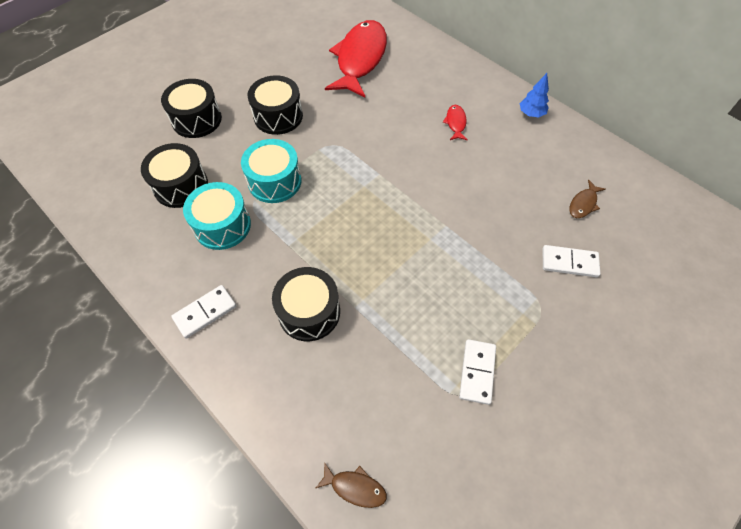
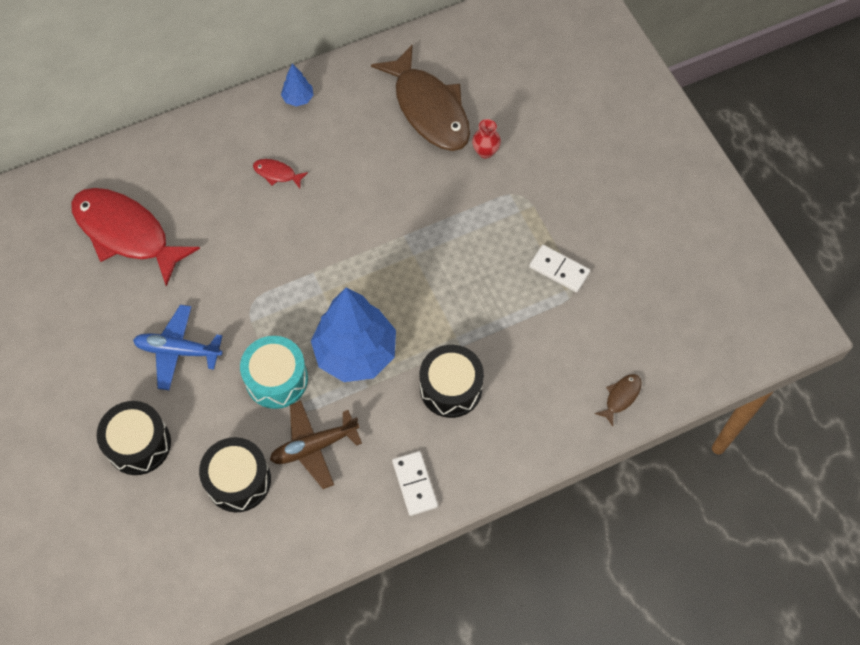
camera: 70 degrees left, 5 degrees up
(222, 225) = (314, 446): turquoise drum -> brown plane
(278, 116) = (178, 350): black drum -> blue plane
(317, 227) = (356, 353): none -> blue tree
(569, 262) = (485, 151): white domino -> red vase
(583, 204) = (429, 109): brown fish -> brown fish, size x2.49

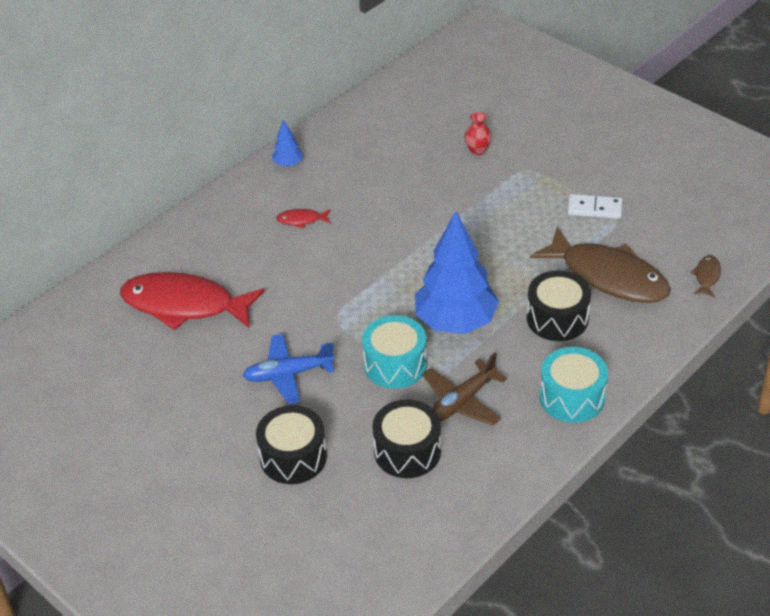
camera: 20 degrees left, 20 degrees down
(415, 484) = (572, 397): white domino -> turquoise drum
(429, 109) = (409, 137): brown fish -> brown fish (608, 276)

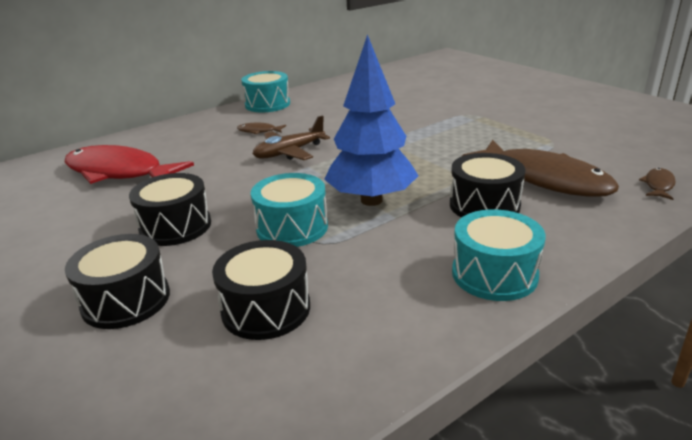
camera: 10 degrees right, 15 degrees down
(288, 164) = (267, 104): blue tree -> turquoise drum
(288, 374) = (175, 226): blue plane -> black drum
(301, 220) = (259, 131): red fish -> brown fish
(462, 401) = (355, 266): brown plane -> brown plane (289, 152)
(477, 150) = (427, 103): red vase -> none
(594, 209) = (531, 137): white domino -> none

